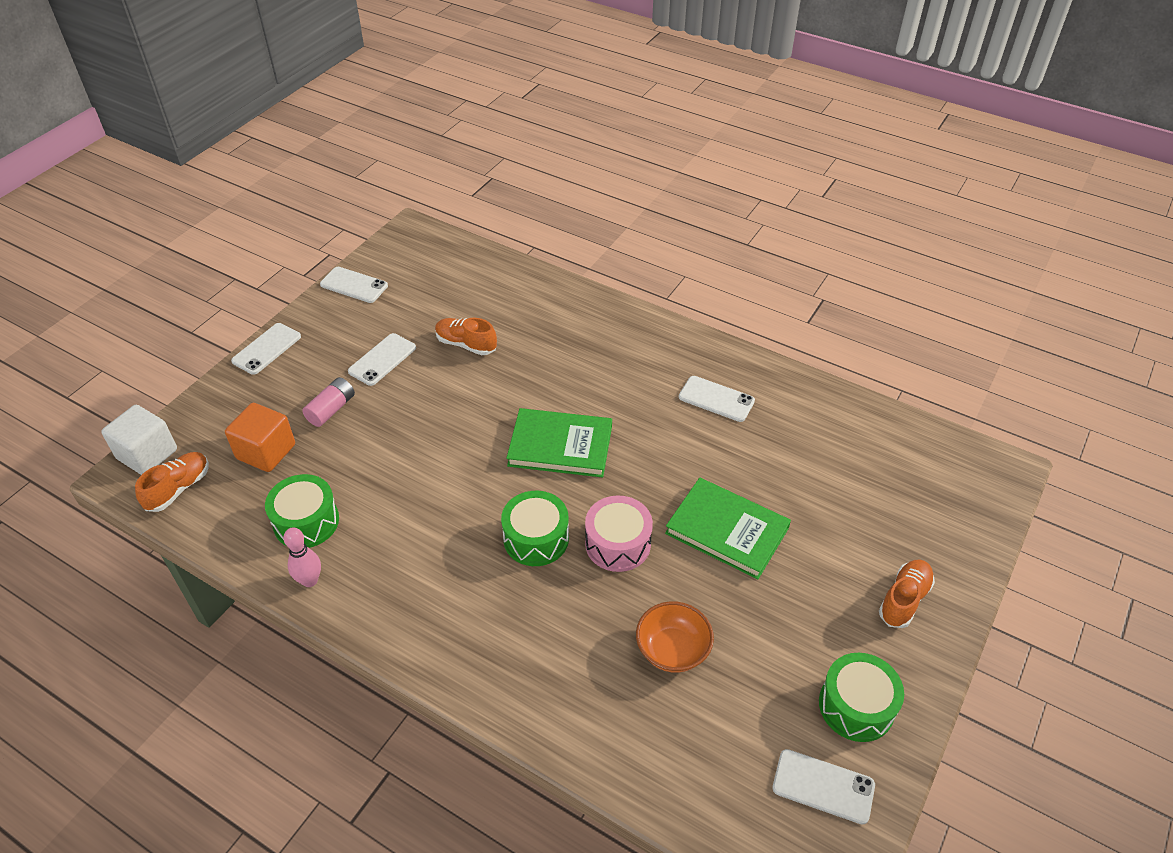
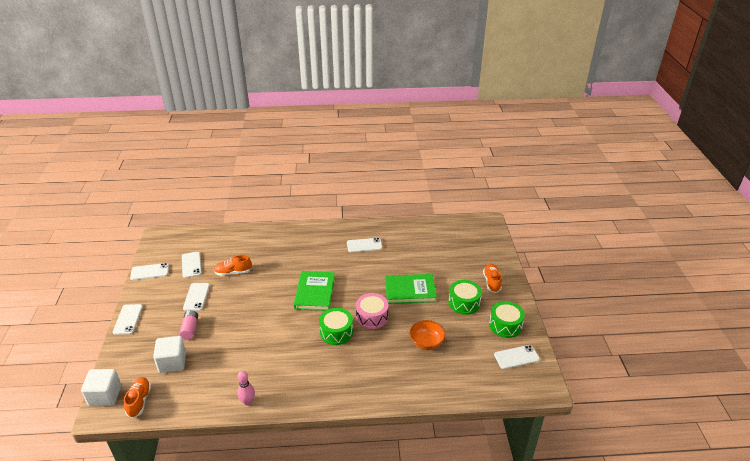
camera: 35 degrees left, 10 degrees down
(266, 452) = (172, 362): orange cube -> white cube
(306, 522) = (223, 380): green drum -> green drum (464, 303)
(418, 301) = (191, 265): none -> white phone
(560, 446) = (314, 292): green book -> green book turned 60 degrees counterclockwise

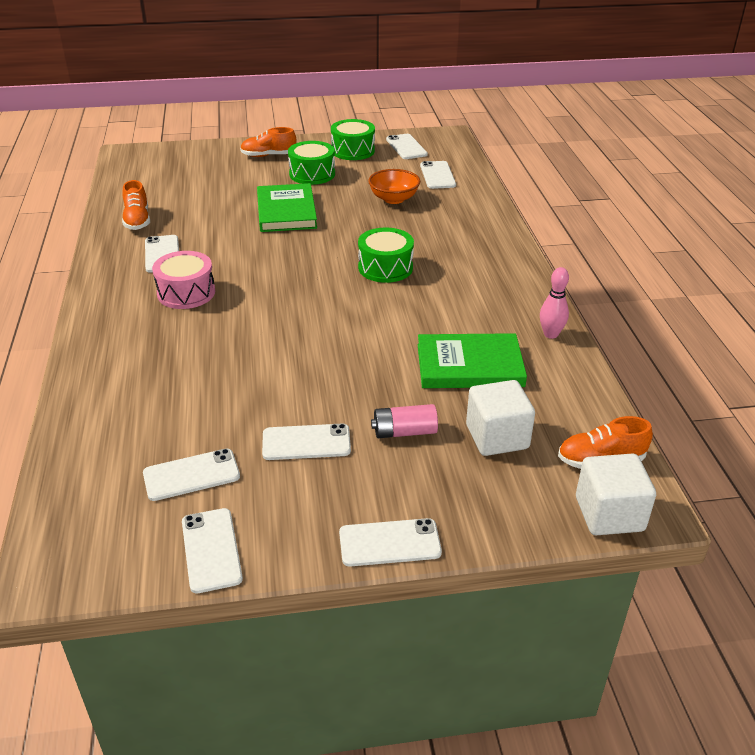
camera: 95 degrees left, 0 degrees up
(233, 272) = (226, 402): orange shoe -> orange shoe (137, 220)
(314, 292) = (291, 295): green book -> green book (469, 366)
(372, 317) = (347, 240): pink drum -> pink drum (186, 293)
(465, 371) = (437, 175): none -> white phone

